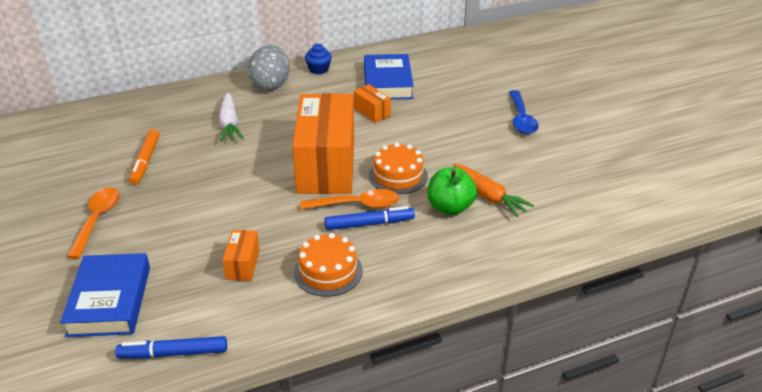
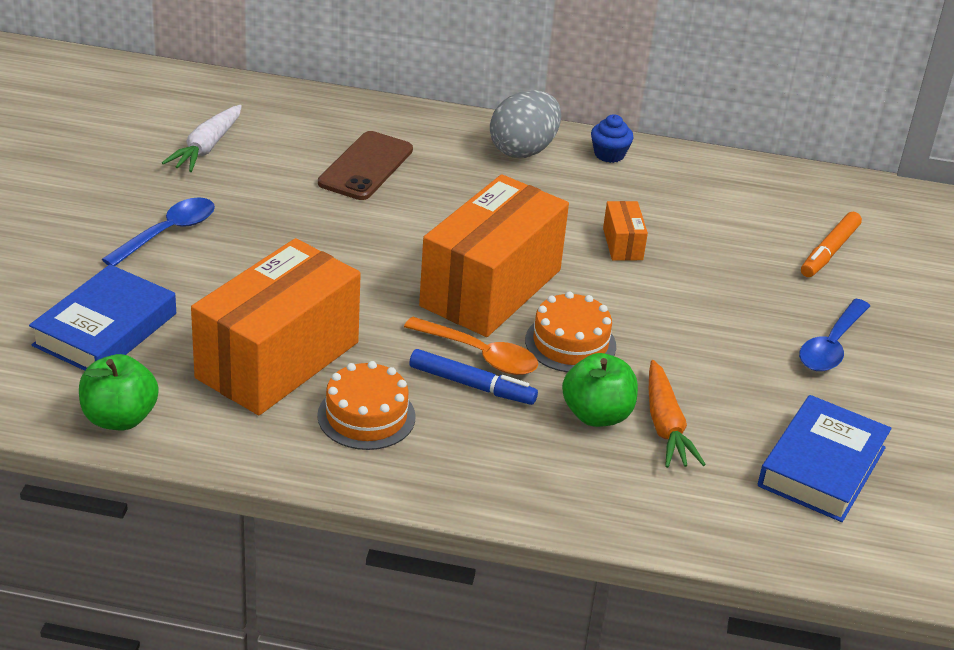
camera: 30 degrees right, 0 degrees up
(97, 220) = (168, 233): orange spoon -> blue spoon
(145, 161) = (280, 185): orange marker -> orange marker (829, 252)
(173, 353) = (120, 418): blue marker -> green apple
(189, 129) = (366, 166): none -> brown phone
(229, 124) = (421, 181): white carrot -> white carrot (207, 147)
(243, 265) = (278, 360): orange box -> orange box, size x2.42
(388, 82) = (688, 212): blue book -> blue book (822, 467)

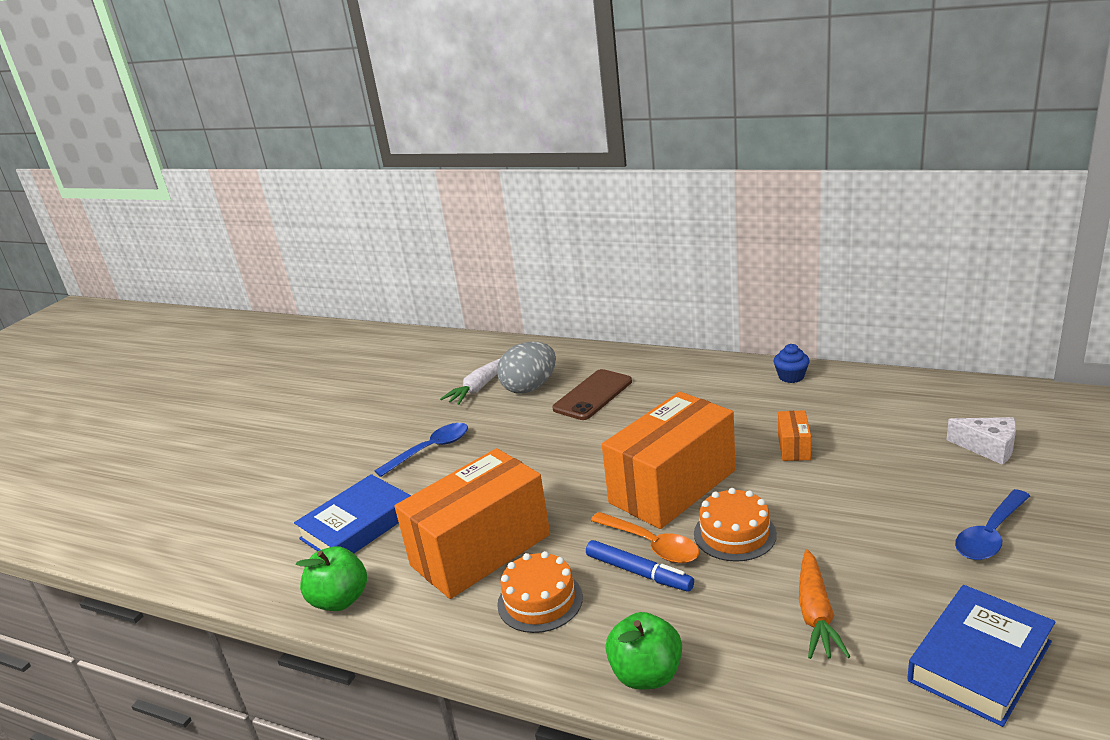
camera: 20 degrees right, 10 degrees down
(523, 150) = (720, 377): grey egg -> grey egg (530, 387)
(597, 415) = (749, 602): green apple -> green apple (646, 674)
(829, 252) = (988, 448): orange marker -> white cheese

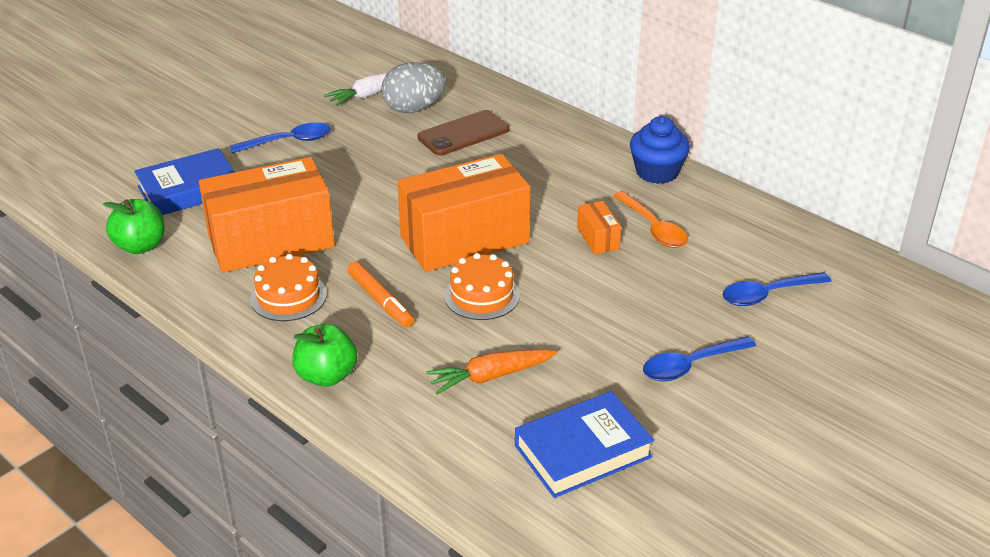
camera: 15 degrees right, 10 degrees up
(639, 572) = (380, 300): blue marker -> orange marker
(651, 545) = (408, 282): orange spoon -> orange spoon (653, 228)
(791, 377) = (657, 172): blue cupcake -> blue cupcake, size x1.64
(793, 447) = (597, 238): orange box -> orange box turned 45 degrees counterclockwise
(816, 613) = (491, 376): orange carrot -> orange carrot turned 45 degrees clockwise
(988, 448) = (768, 294): white cheese -> blue spoon

